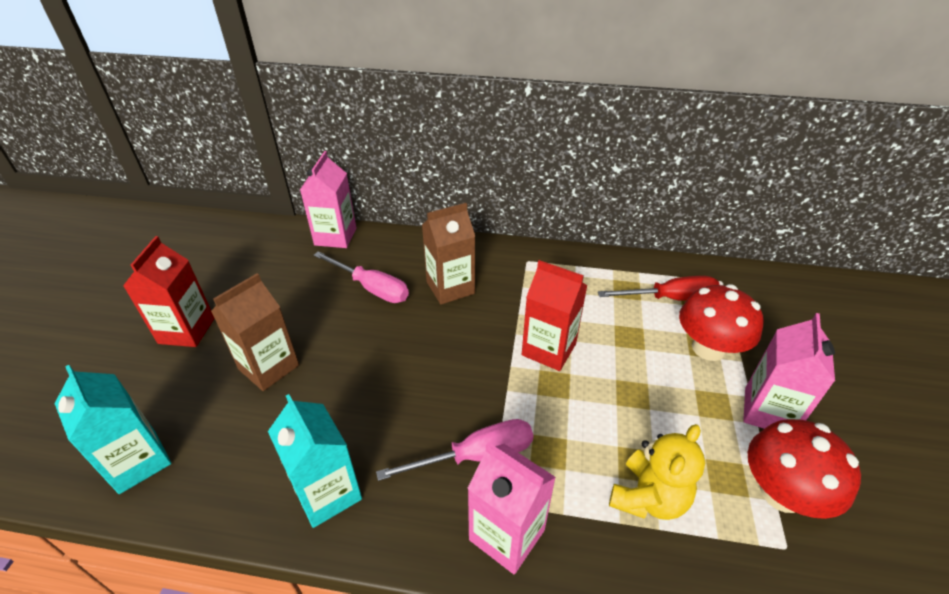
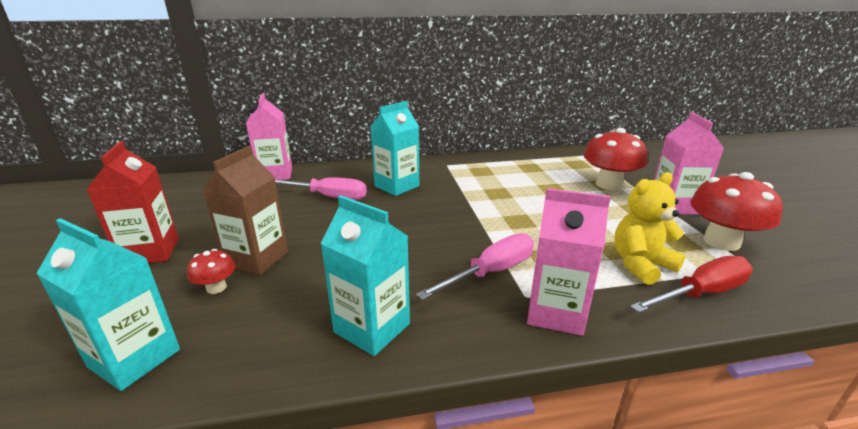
camera: 20 degrees left, 15 degrees down
(222, 396) = (216, 288): none -> red mushroom
(450, 288) = (397, 186): brown carton -> turquoise carton
(549, 349) = (500, 204): red carton -> none
(648, 498) = (640, 265): yellow teddy bear -> yellow teddy bear turned 135 degrees counterclockwise
(670, 298) = (563, 167): red screwdriver -> red screwdriver (701, 293)

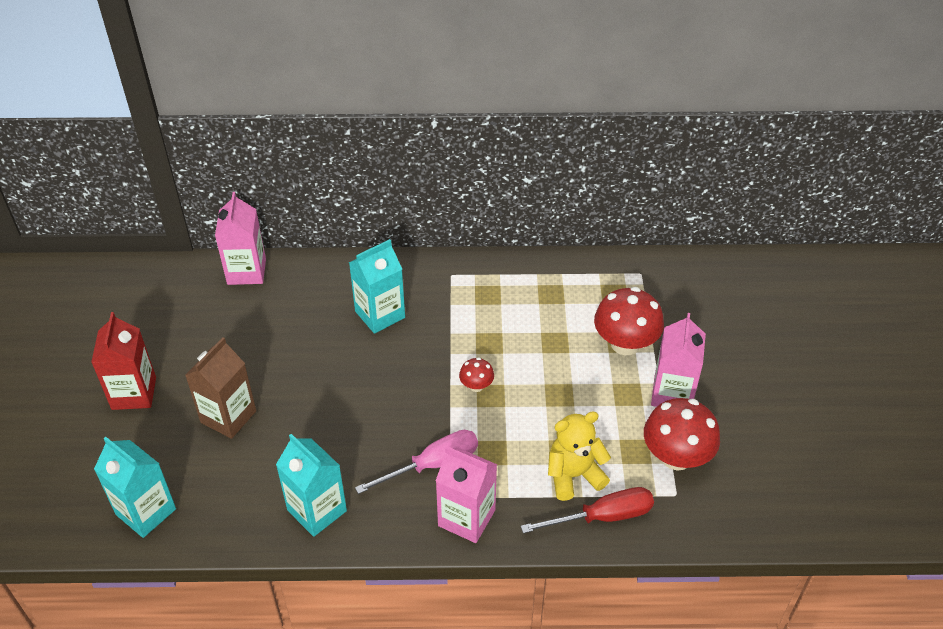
camera: 10 degrees right, 20 degrees up
(216, 288) = (196, 448): red mushroom -> red mushroom (476, 386)
(328, 197) = (301, 325): pink screwdriver -> none

